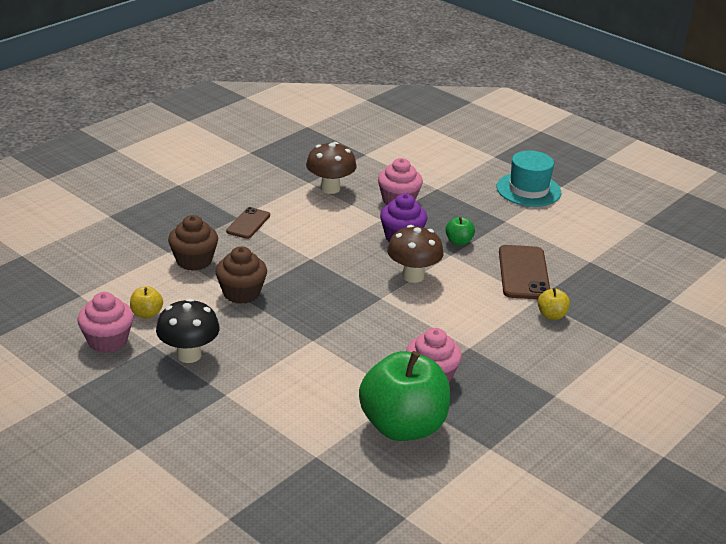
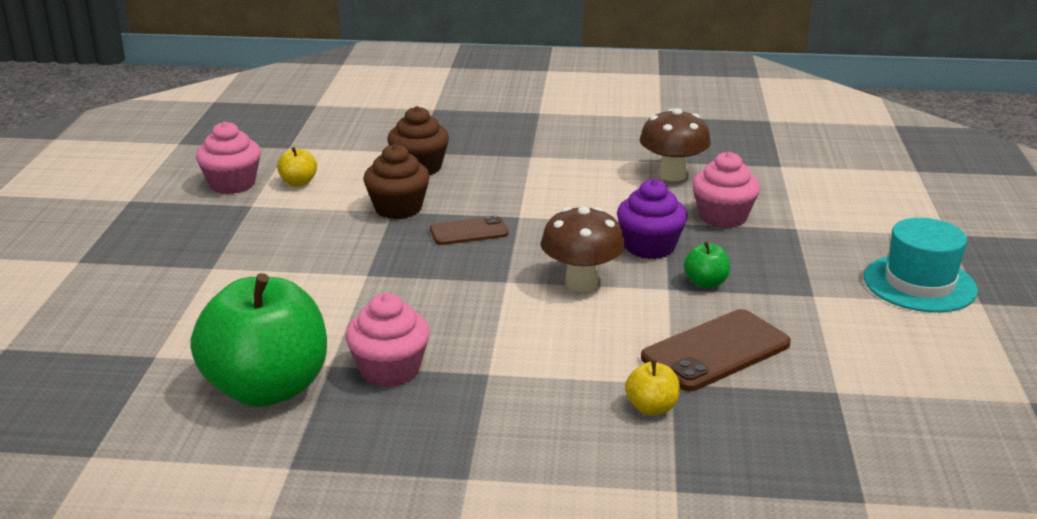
camera: 55 degrees right, 5 degrees down
(189, 355) = (256, 226): black mushroom -> none
(248, 223) = (528, 165): brown phone -> brown phone (469, 232)

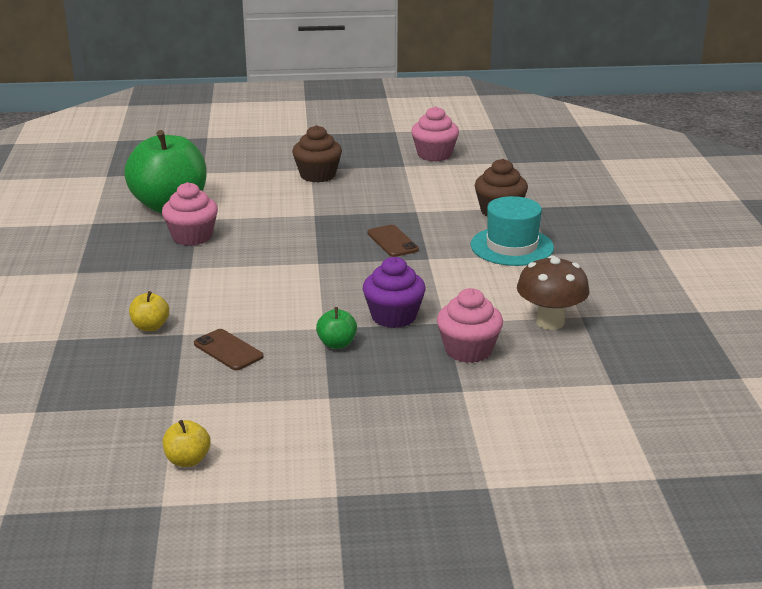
camera: 80 degrees right, 0 degrees up
(298, 183) = (448, 174): yellow apple -> yellow apple (187, 460)
(398, 208) = (421, 212): brown cupcake -> brown cupcake (317, 175)
(581, 282) = (323, 291): brown mushroom -> none
(715, 351) = (228, 350): brown phone -> brown phone, size x0.61
(919, 284) = (366, 458): turquoise hat -> turquoise hat (512, 246)

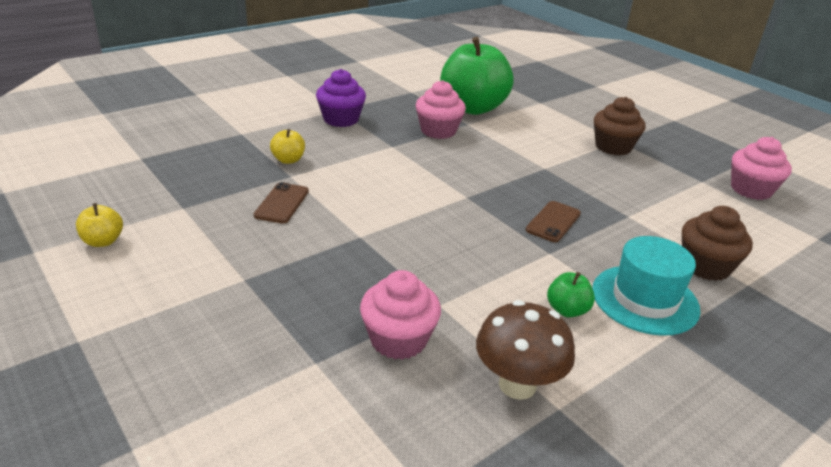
camera: 55 degrees right, 5 degrees up
(337, 344) = (338, 253): green apple -> green apple (567, 310)
(393, 316) = (417, 269): purple cupcake -> purple cupcake (341, 119)

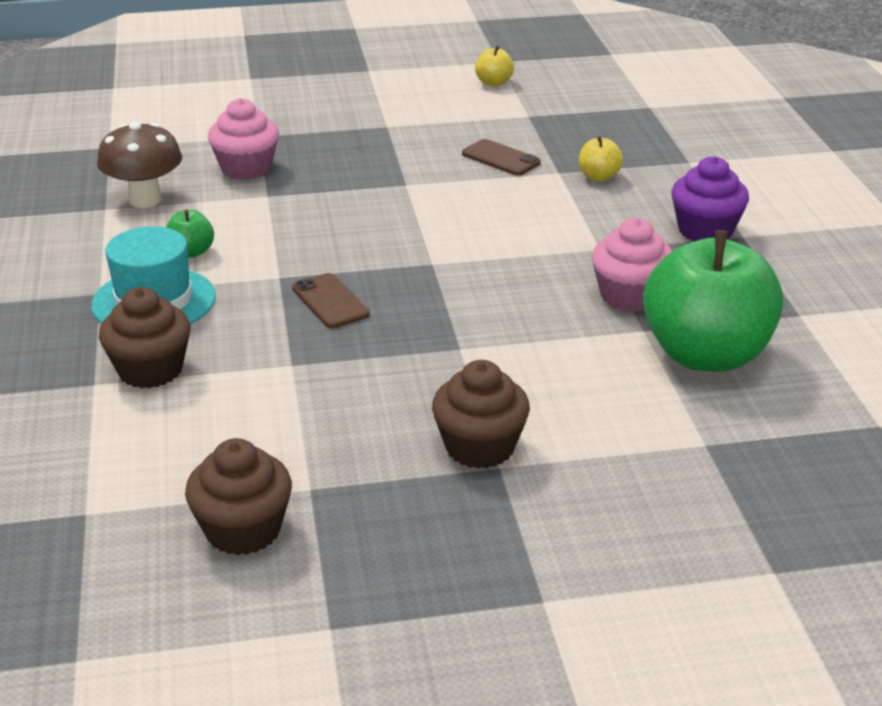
camera: 120 degrees right, 0 degrees up
(751, 190) = (243, 530): pink cupcake -> brown cupcake

